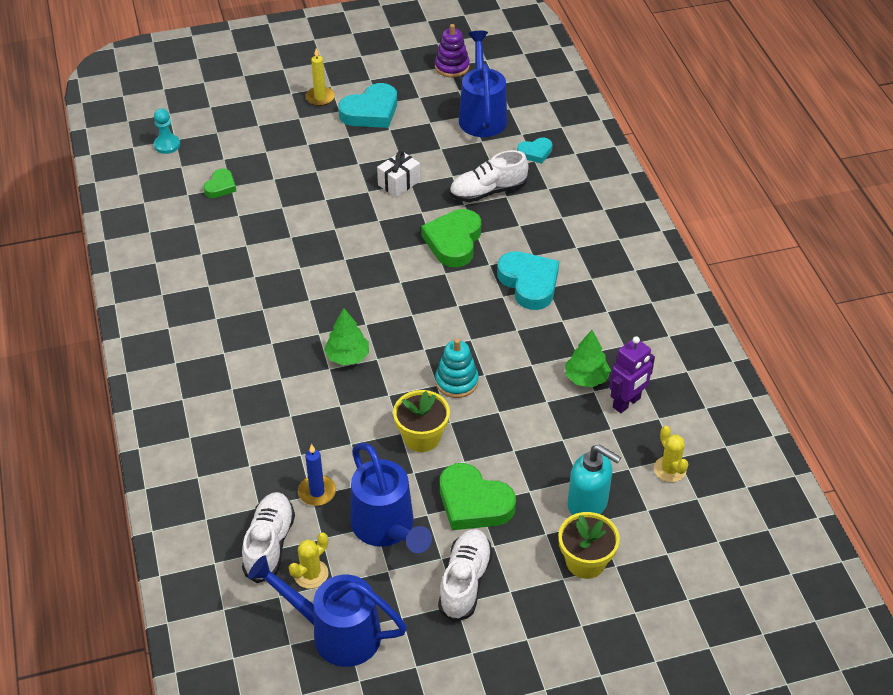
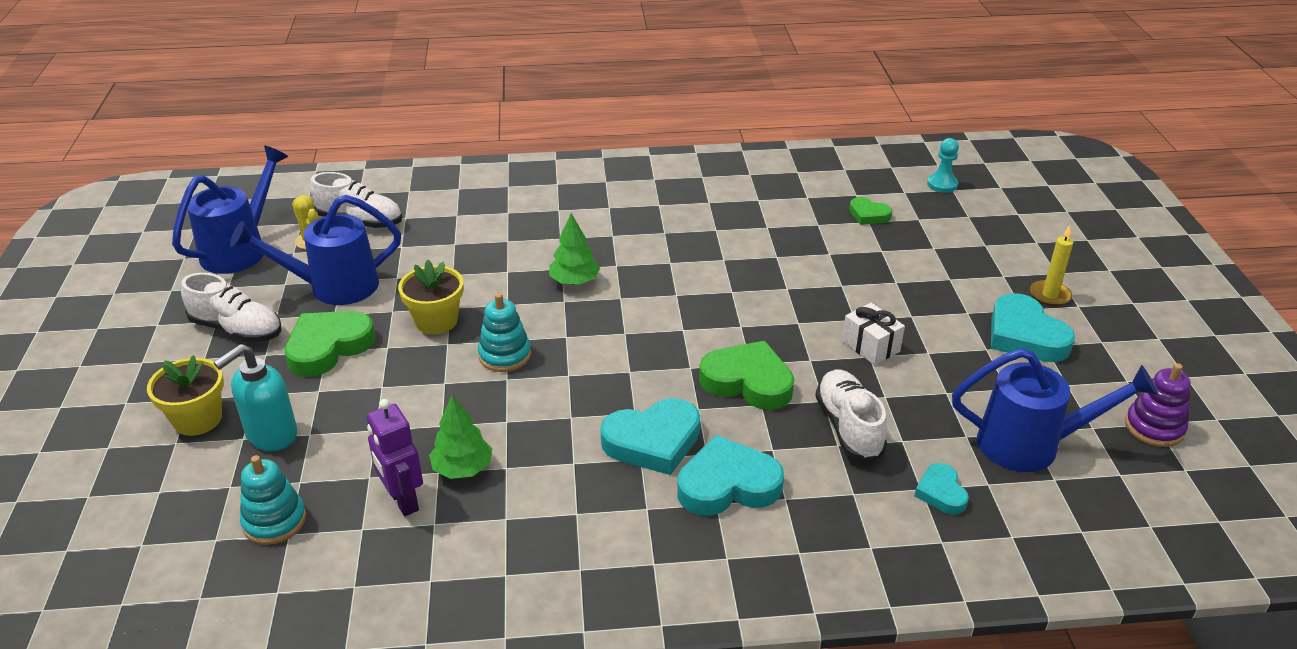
camera: 100 degrees right, 10 degrees down
(317, 492) = (403, 250): blue candle -> none
(558, 243) = (727, 484): none -> turquoise heart
(670, 469) = (274, 521): yellow cactus -> turquoise stacking toy

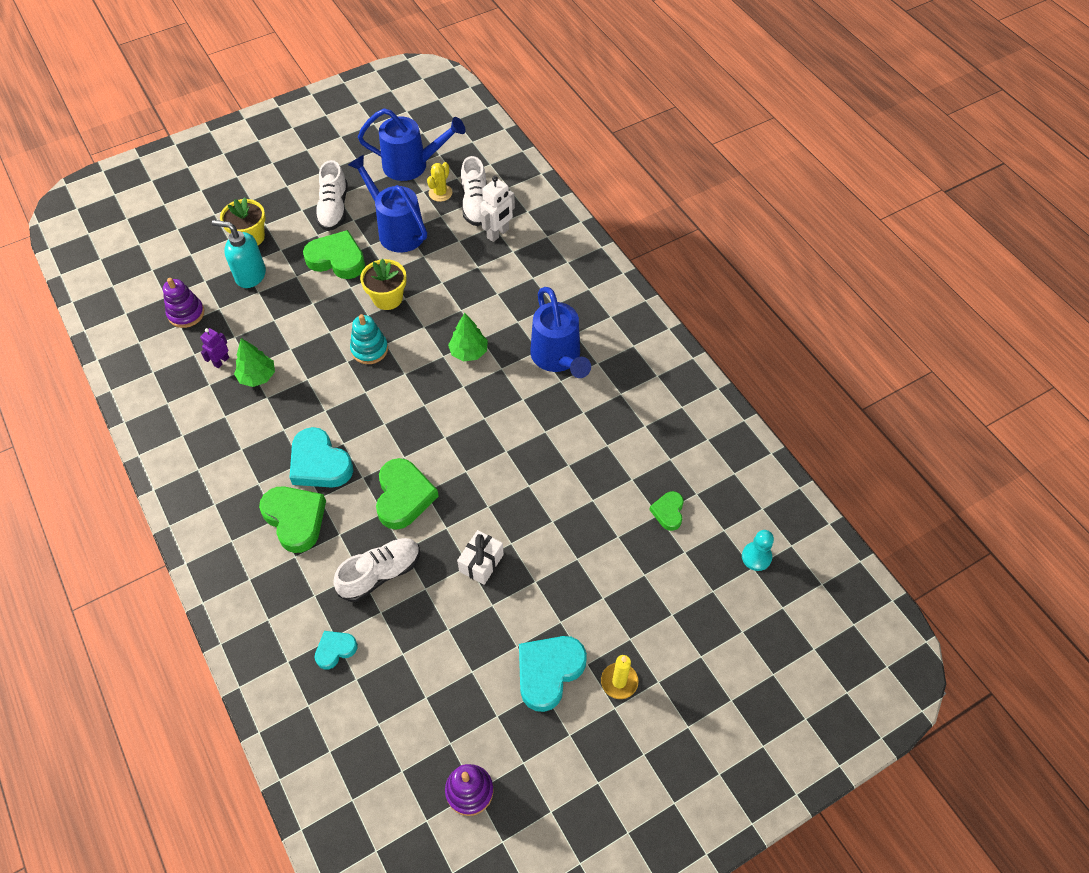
camera: 65 degrees right, 20 degrees up
(274, 521) = (186, 313): turquoise stacking toy -> purple stacking toy
(403, 501) = (221, 361): purple robot -> purple robot, size x0.64
(421, 217) = (498, 234): none -> white robot
(727, 484) = (295, 519): turquoise heart -> green heart
(1030, 445) = (410, 700): blue watering can -> blue watering can (558, 358)

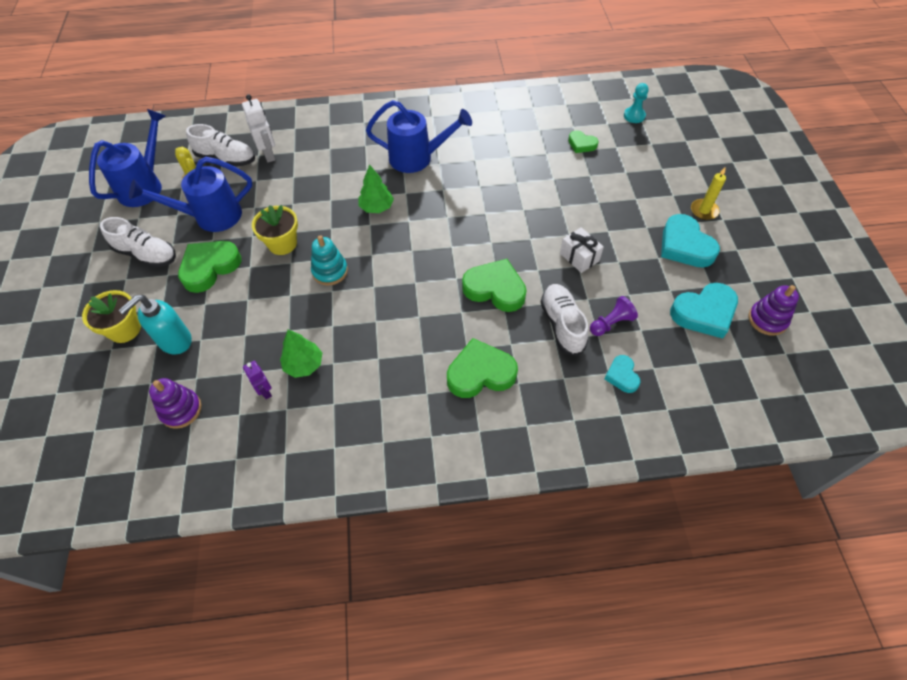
camera: 65 degrees left, 0 degrees up
(319, 463) = (431, 339): turquoise heart -> turquoise heart (704, 313)
(400, 621) = (611, 323): none -> purple pawn

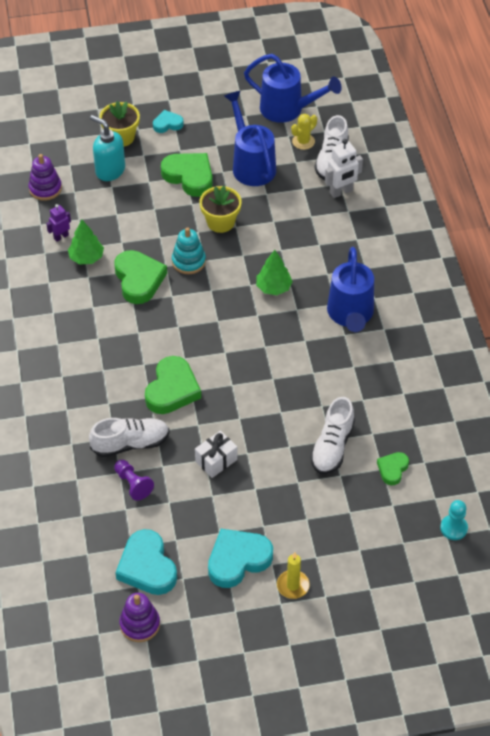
camera: 85 degrees right, 5 degrees down
(146, 254) = (202, 131): white shoe -> white shoe (332, 446)
(480, 373) = (77, 381): green heart -> green heart (139, 279)
(622, 376) = (73, 489): turquoise heart -> turquoise heart (167, 124)

